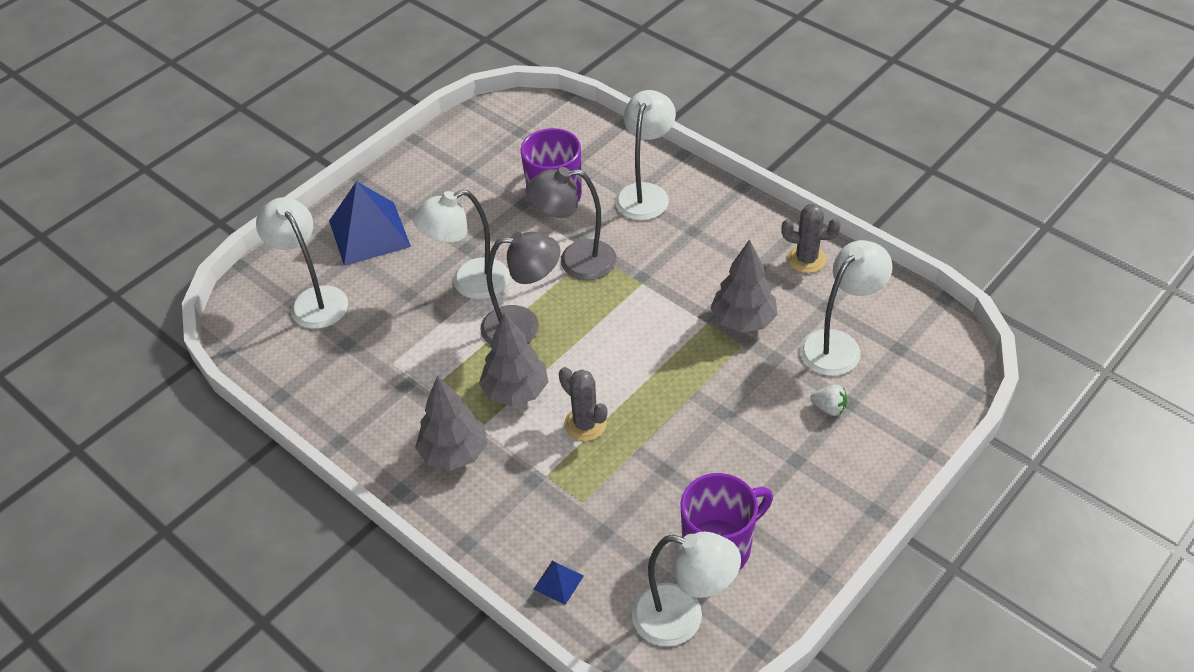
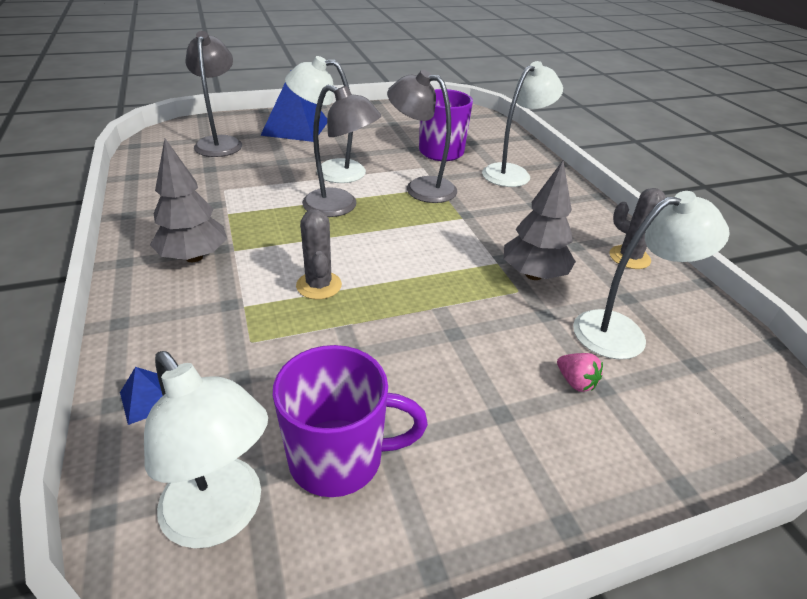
camera: 25 degrees right, 10 degrees down
(314, 299) = (220, 142): white lamp -> grey lamp
(515, 391) = (288, 240): grey tree -> none
(829, 408) = (575, 382): white strawberry -> pink strawberry

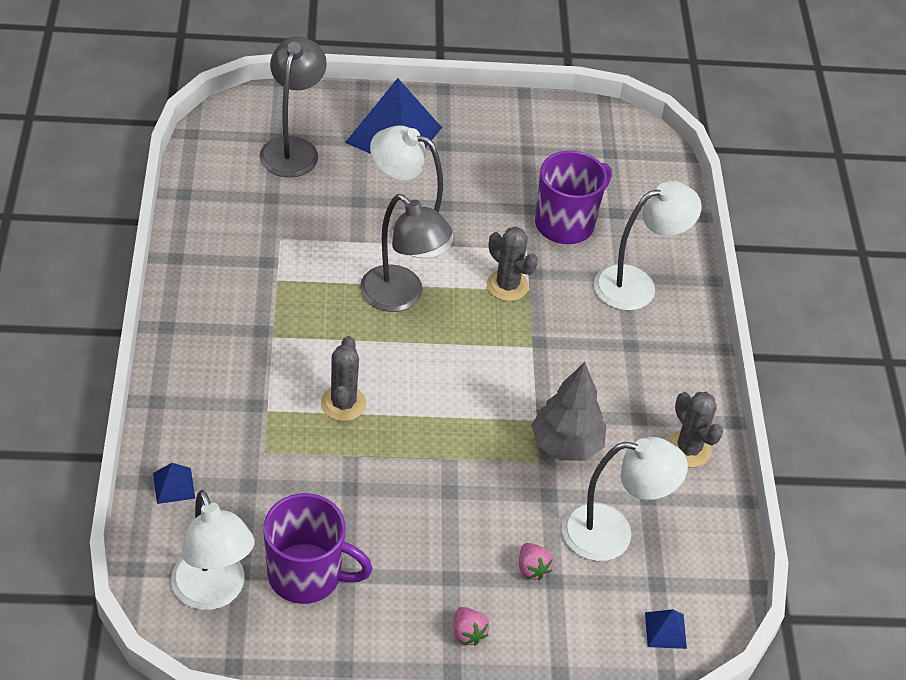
camera: 15 degrees right, 10 degrees up
(194, 257) = (232, 336): grey tree -> none
(421, 187) = (507, 285): grey lamp -> grey cactus
(555, 470) = (468, 633): none -> pink strawberry
(740, 405) = (665, 630): none -> blue pyramid

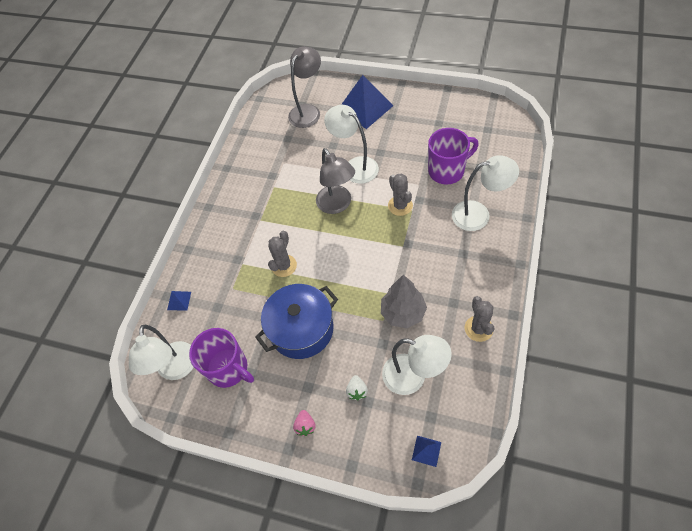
camera: 30 degrees right, 10 degrees up
(409, 495) = (301, 329): none -> blue pot
(532, 568) = (357, 391): pink strawberry -> white strawberry

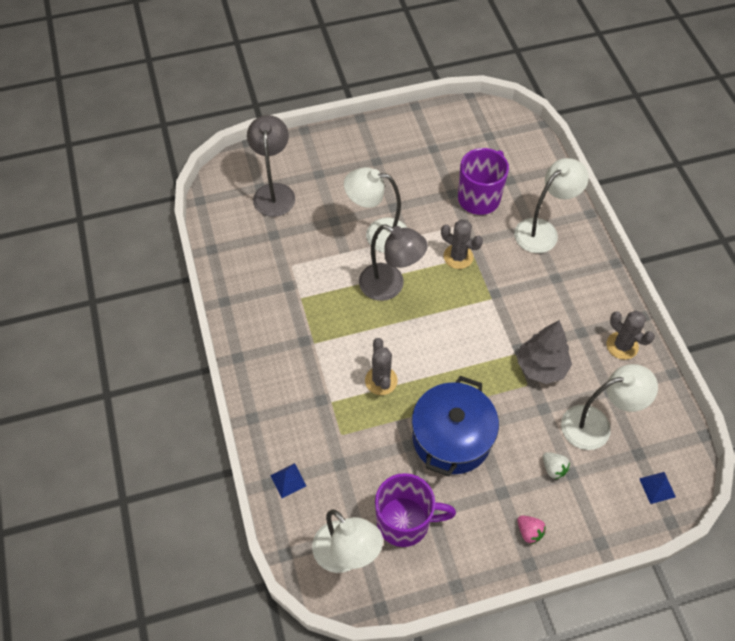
camera: 40 degrees left, 0 degrees up
(365, 108) = (339, 162): blue pyramid -> none

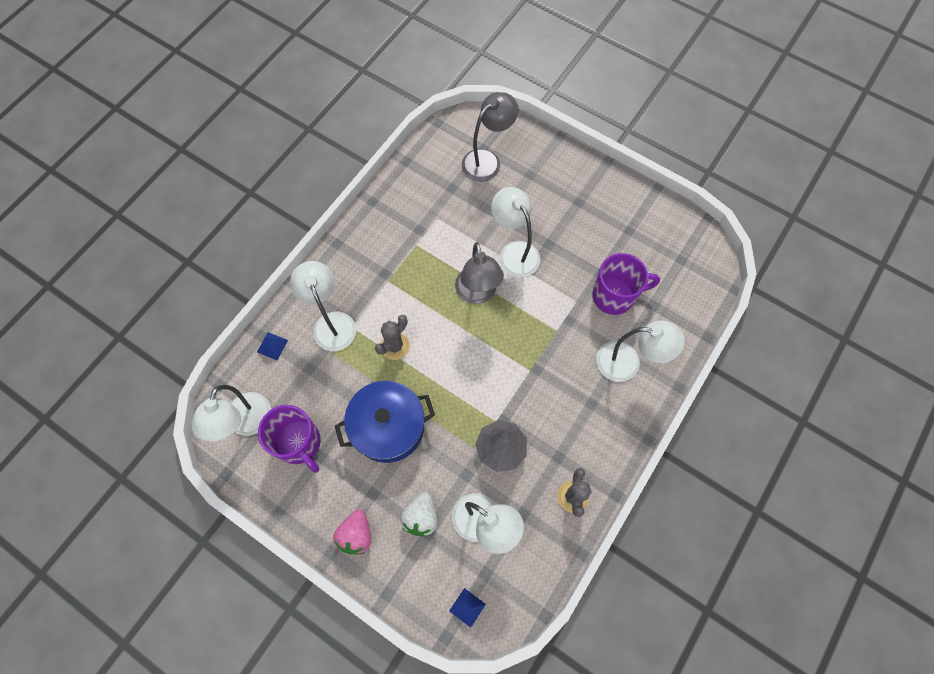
camera: 50 degrees right, 10 degrees up
(312, 415) = (332, 323): none -> white lamp
(458, 256) = (545, 320): grey cactus -> none
(529, 532) = (356, 535): pink strawberry -> pink strawberry, size x1.57
(553, 468) = (421, 517): white strawberry -> white strawberry, size x1.57

